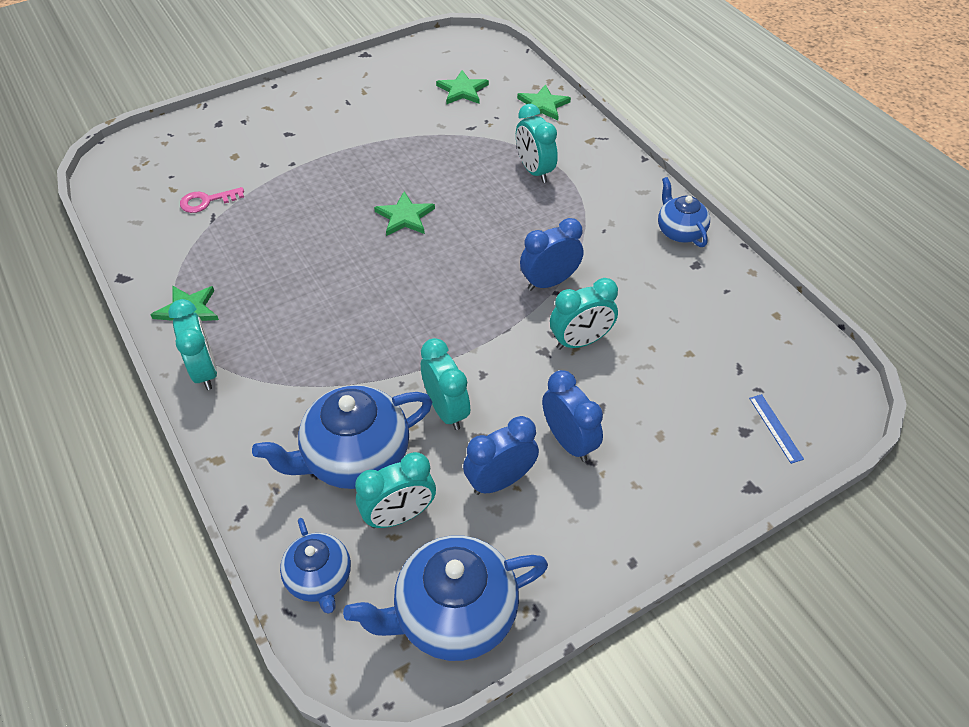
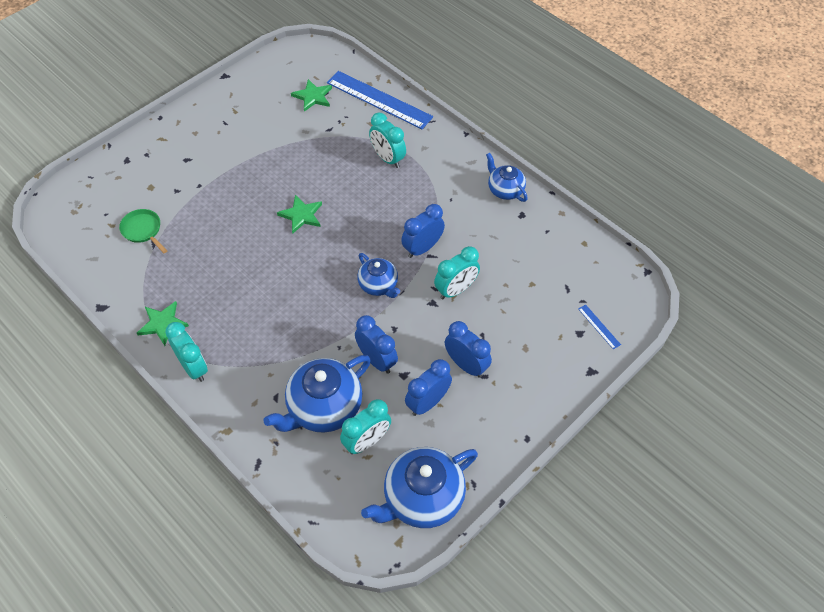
camera: 15 degrees left, 5 degrees up
(207, 201) = (143, 230): pink key -> green pan
(320, 578) = (327, 495): blue teapot -> blue teapot (378, 285)
(446, 410) = (376, 360): turquoise clock -> blue clock
(543, 105) = (379, 100): green star -> blue ruler

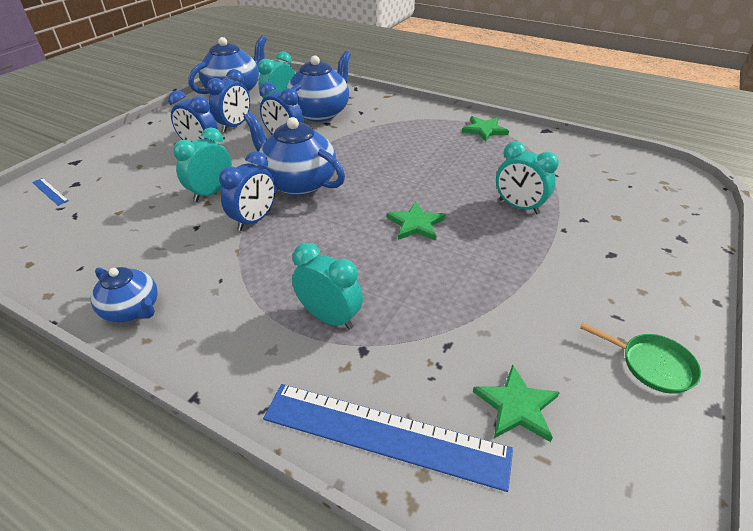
camera: 165 degrees right, 15 degrees down
(143, 230) = (575, 180): green pan -> green pan (651, 365)
(193, 367) = (436, 115): turquoise clock -> turquoise clock (518, 207)
(378, 285) = (298, 182): blue teapot -> blue teapot, size x1.72

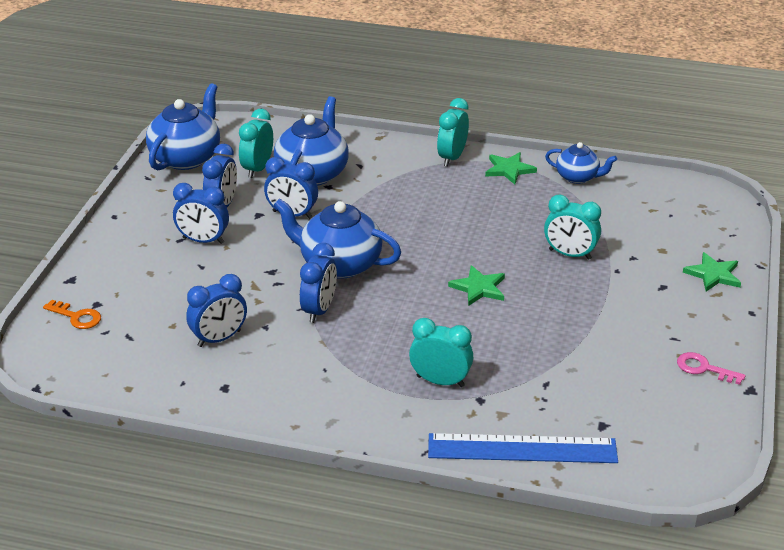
camera: 15 degrees left, 5 degrees down
(50, 191) = (76, 317): blue ruler -> orange key
(132, 310) = (264, 406): blue teapot -> blue teapot (578, 177)
(147, 231) = (219, 338): none -> blue clock
(211, 193) = (254, 289): turquoise clock -> turquoise clock (452, 157)
(516, 406) = (611, 414): green star -> green star (713, 274)
(651, 365) = (704, 368): green pan -> pink key

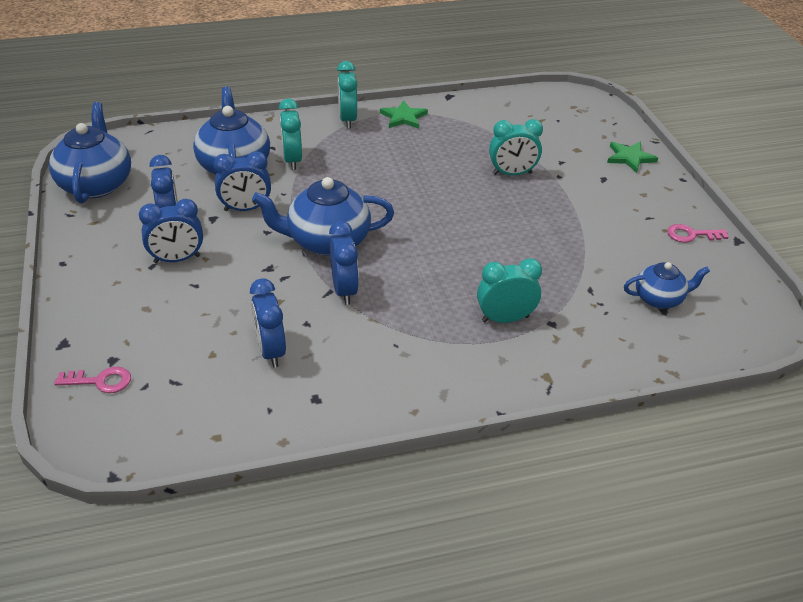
camera: 30 degrees left, 5 degrees up
(76, 317) = (100, 381): orange key -> pink key
(219, 338) = (271, 351): blue clock -> blue clock turned 135 degrees clockwise
(257, 169) = (177, 176): turquoise clock -> turquoise clock (292, 160)
(479, 288) = (465, 224): green star -> none
(522, 449) = (622, 354): blue ruler -> none
(578, 177) = (463, 109): blue teapot -> blue teapot (659, 299)

